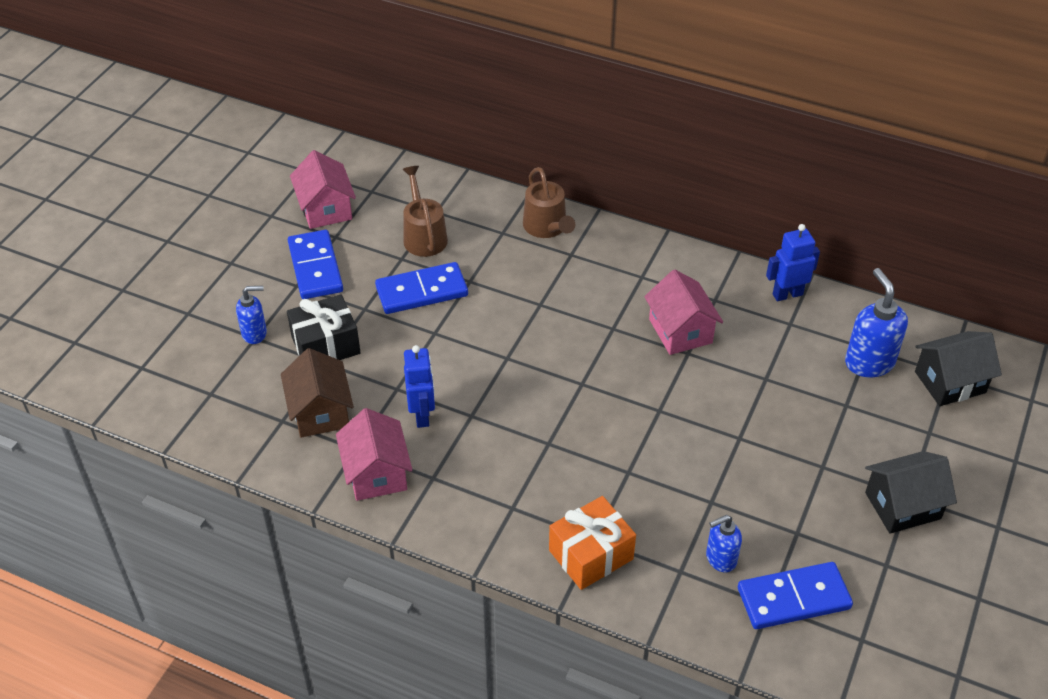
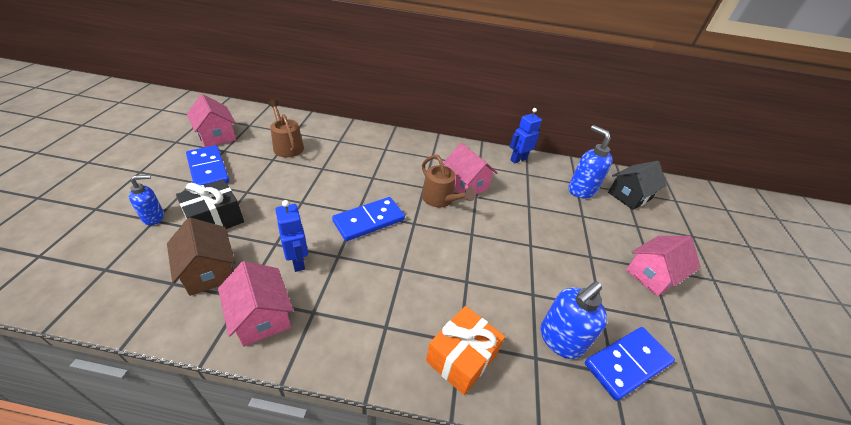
camera: 20 degrees left, 5 degrees down
(421, 291) = (289, 177): blue domino -> blue domino (369, 220)
(547, 228) = (367, 137): brown watering can -> brown watering can (441, 199)
(720, 559) = (560, 340): blue soap dispenser -> blue soap dispenser, size x1.61
(902, 505) = (652, 275): black house -> pink house

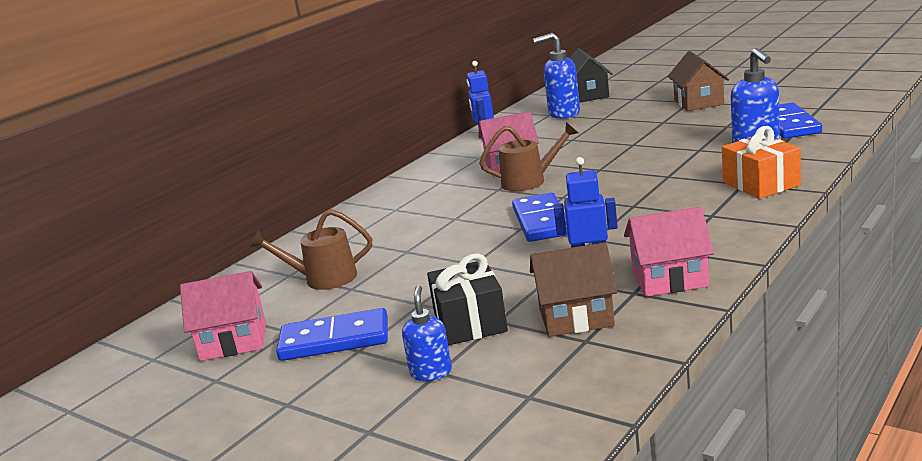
camera: 55 degrees left, 20 degrees down
(652, 275) = (698, 102): pink house -> brown house

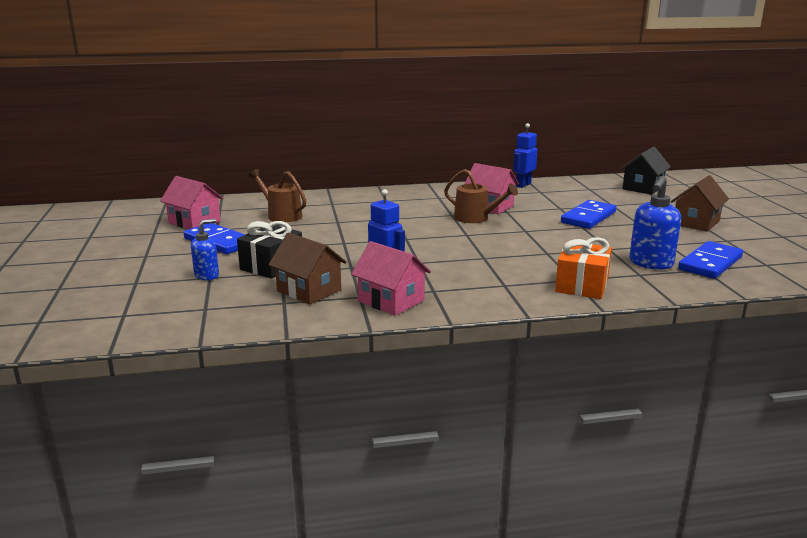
camera: 40 degrees right, 0 degrees up
(541, 221) = (423, 240): blue domino -> blue domino (588, 217)
(563, 114) = (598, 192): blue soap dispenser -> none

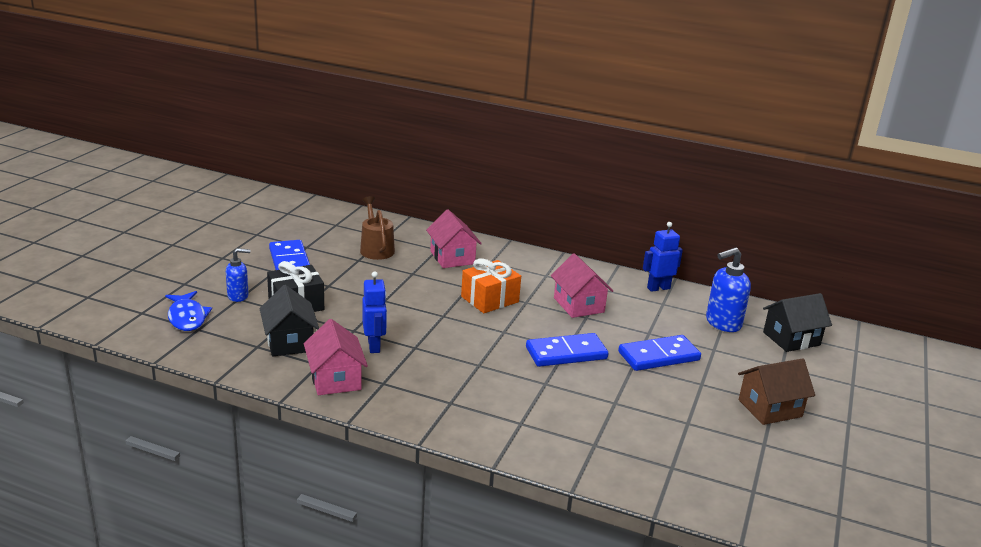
camera: 30 degrees right, 5 degrees up
(179, 304) = (187, 317): none -> blue fish
(194, 222) = (299, 232): pink house -> pink house (452, 257)
(309, 290) = (289, 342): brown house -> black house
(476, 218) = (542, 315): brown watering can -> none
(582, 285) = (518, 433): orange gift -> orange gift (490, 299)
(650, 264) = (627, 437): blue soap dispenser -> blue soap dispenser (722, 323)
(710, 263) = (691, 463): blue domino -> blue domino (566, 353)

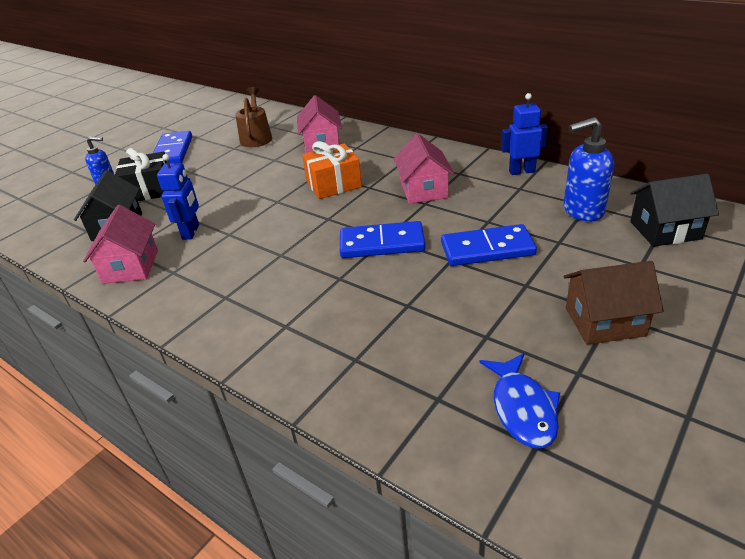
camera: 20 degrees right, 10 degrees up
(187, 317) = (49, 202): blue fish -> blue fish (522, 408)

